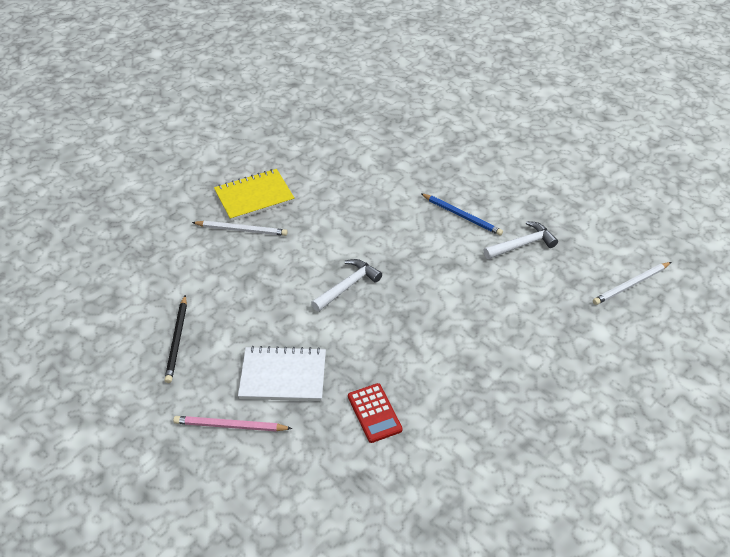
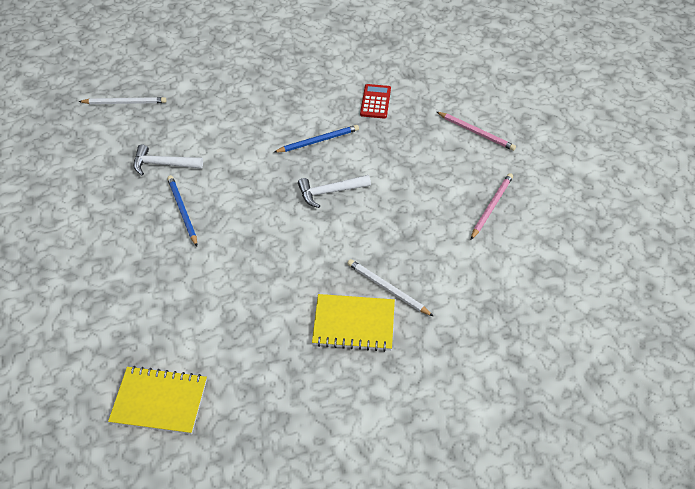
camera: 150 degrees left, 5 degrees up
(177, 340) = (491, 207): black pencil -> pink pencil
(283, 376) = (422, 148): white notebook -> none
(355, 110) = (159, 401): none -> yellow notebook
(400, 333) = (318, 141): none -> blue pencil

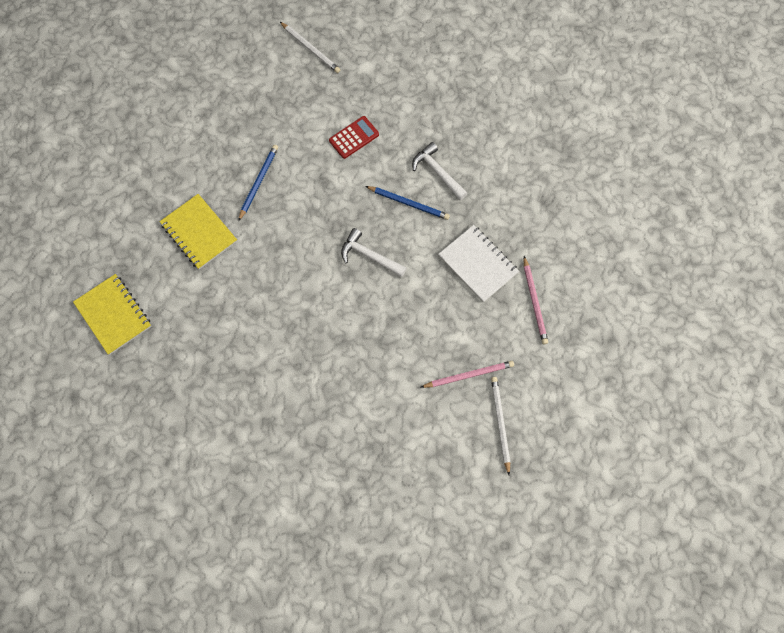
camera: 45 degrees right, 20 degrees up
(163, 164) = (284, 130): white hammer -> white hammer (437, 172)
(354, 324) = (275, 374): yellow notebook -> yellow notebook (199, 232)
(375, 102) = (489, 204): red calculator -> red calculator (354, 137)
(388, 289) = (324, 369): white pencil -> white pencil (500, 424)
(412, 140) = (478, 264): none -> white notebook

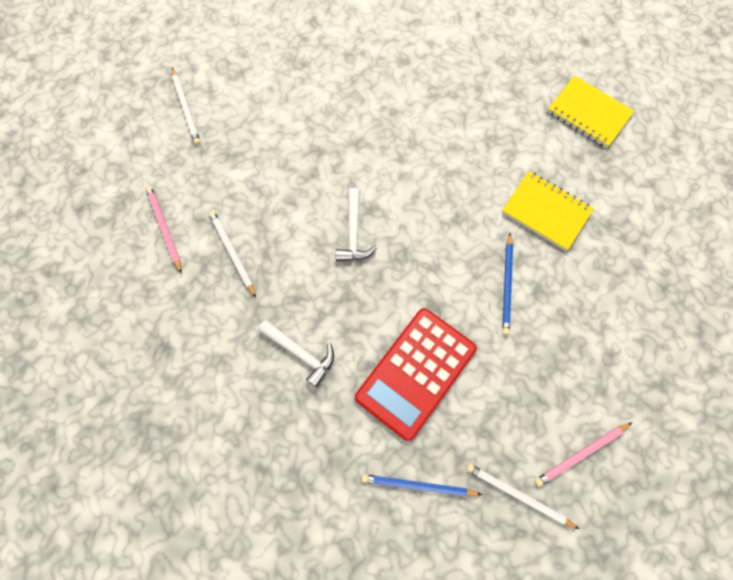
camera: 165 degrees right, 0 degrees up
(354, 137) = (416, 373): red calculator -> red calculator, size x2.03
(369, 256) = (353, 232): white hammer -> white hammer turned 75 degrees clockwise
(408, 203) = (326, 304): blue pencil -> blue pencil (418, 485)
(468, 375) = (223, 142): pink pencil -> pink pencil (581, 454)
(478, 264) = (232, 253): white notebook -> white pencil

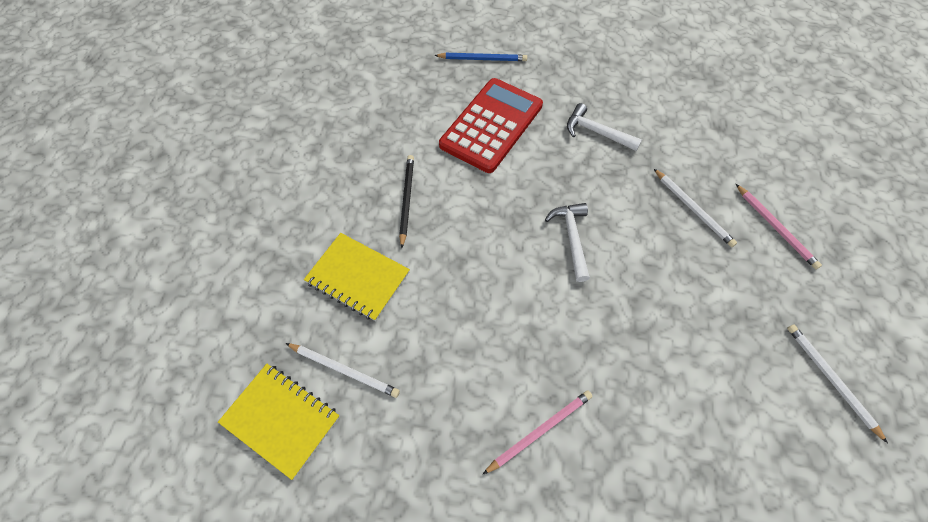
camera: 175 degrees right, 10 degrees down
(507, 285) = (406, 200): blue pencil -> black pencil
(518, 495) = (405, 58): white pencil -> white pencil (344, 370)
(581, 454) = (353, 84): pink pencil -> pink pencil (539, 431)

